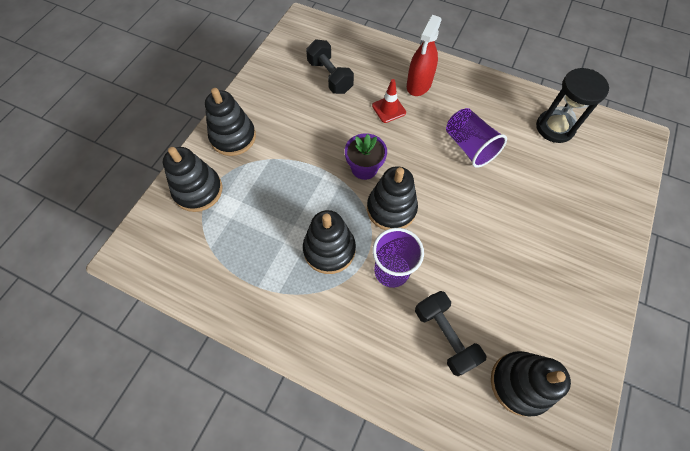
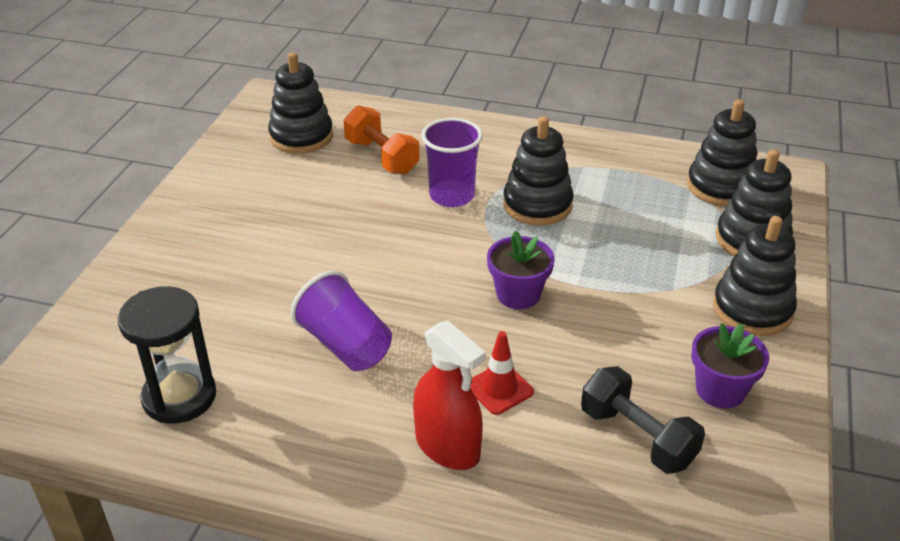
camera: 170 degrees right, 25 degrees down
(279, 93) = (720, 390): none -> purple flower pot
(391, 209) = (464, 252): black stacking toy -> black stacking toy (721, 187)
(419, 84) = (447, 446): red spray bottle -> red spray bottle turned 120 degrees clockwise
(444, 335) = (382, 157): black dumbbell -> orange dumbbell

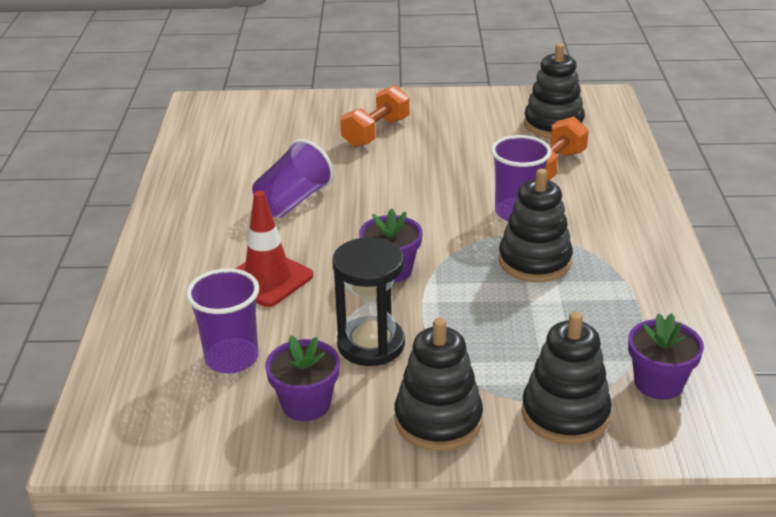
camera: 75 degrees right, 5 degrees down
(179, 397) = (219, 152): black hourglass -> black hourglass (371, 344)
(230, 254) = (376, 133): none -> orange dumbbell
(447, 446) = (198, 265): red spray bottle -> none
(499, 389) = (268, 279): red traffic cone -> red traffic cone, size x1.54
(637, 437) = (232, 358): black dumbbell -> purple cup
(721, 187) = (658, 383): black stacking toy -> purple flower pot

